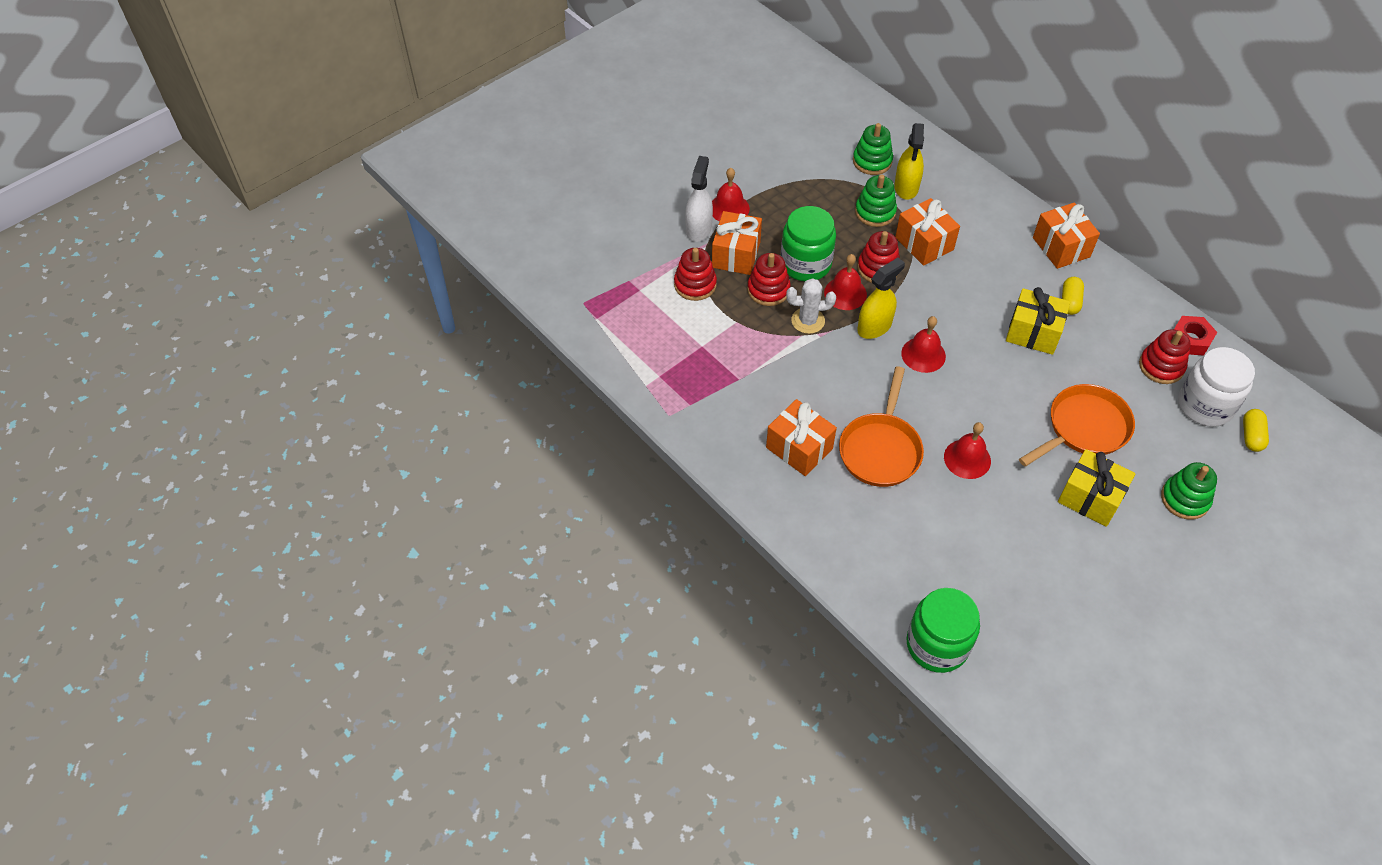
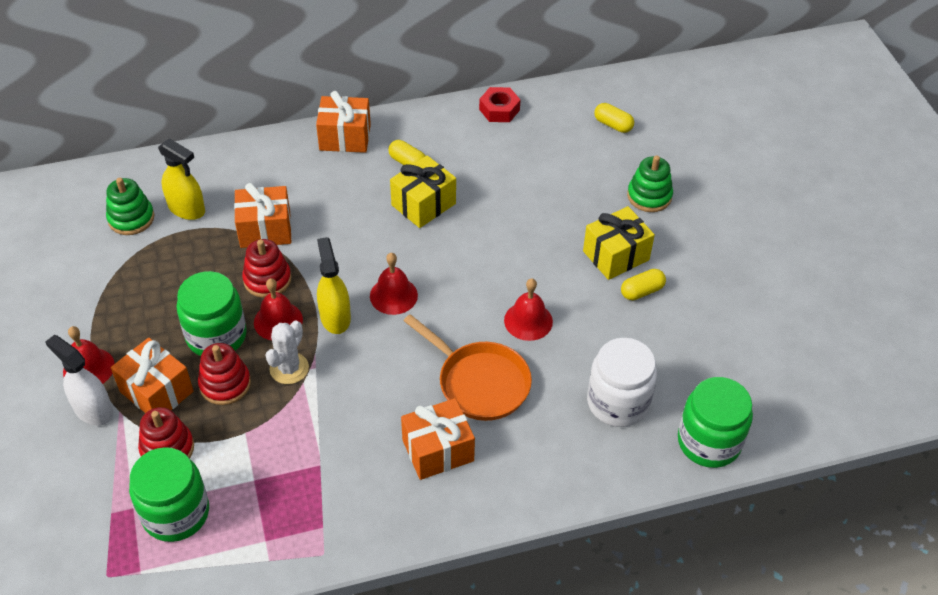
camera: 65 degrees left, 5 degrees down
(649, 315) = (176, 513): none -> green jar
(875, 212) = (197, 248): green stacking toy -> none
(1064, 533) = (642, 291): none -> yellow capsule
(1084, 428) = (544, 223): orange pan -> none
(1161, 366) = (513, 141): red stacking toy -> none
(1205, 405) = (568, 136): white jar -> white jar (618, 402)

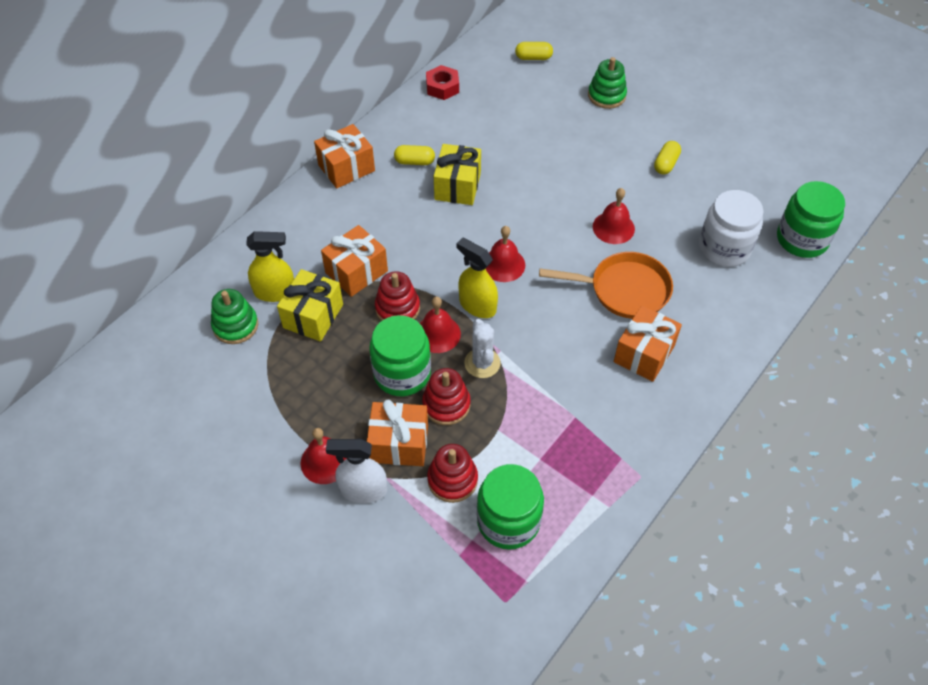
camera: 35 degrees left, 5 degrees up
(616, 255) = (625, 149): yellow gift -> yellow gift (313, 316)

